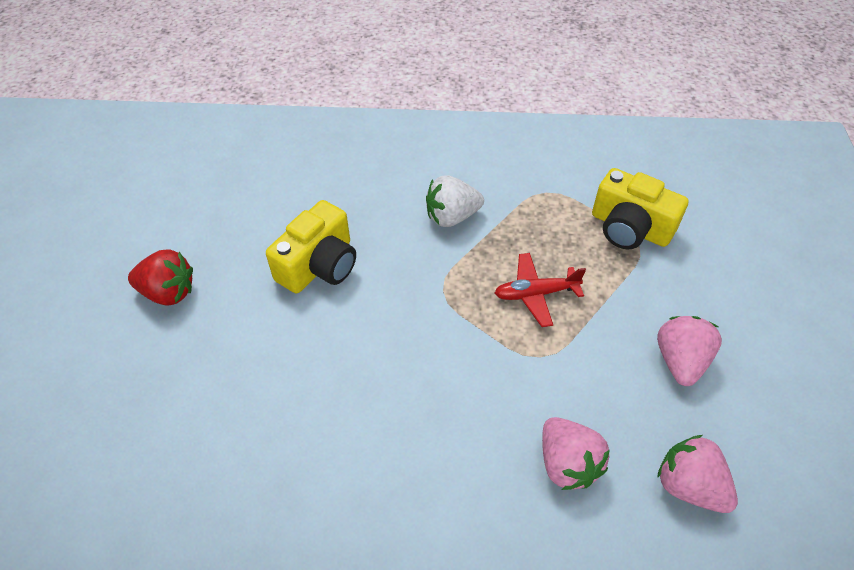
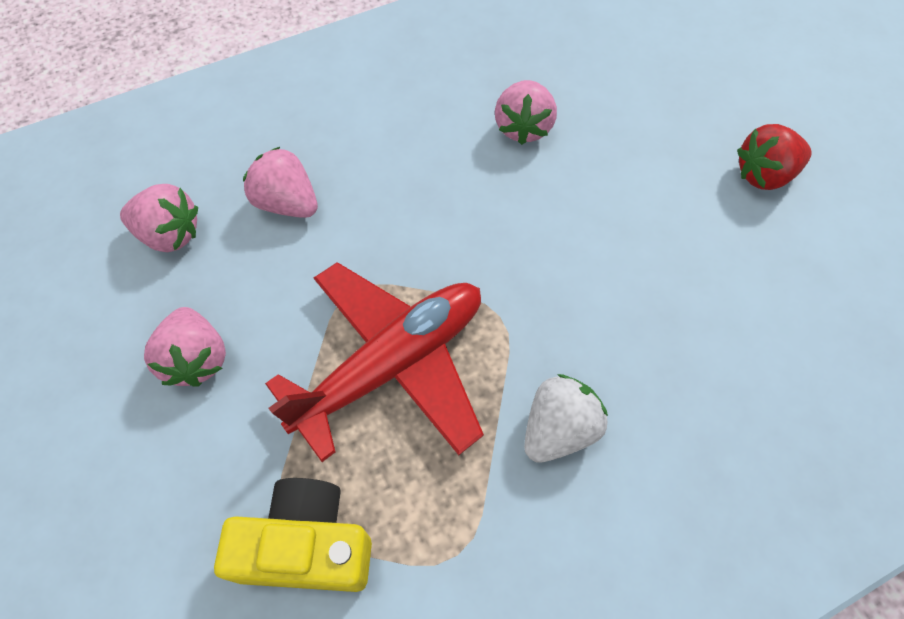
camera: 150 degrees right, 10 degrees up
(307, 432) = (523, 127): none -> pink strawberry
(319, 265) = (653, 276): yellow camera -> none
(535, 294) = (392, 364): red plane -> red plane, size x1.98

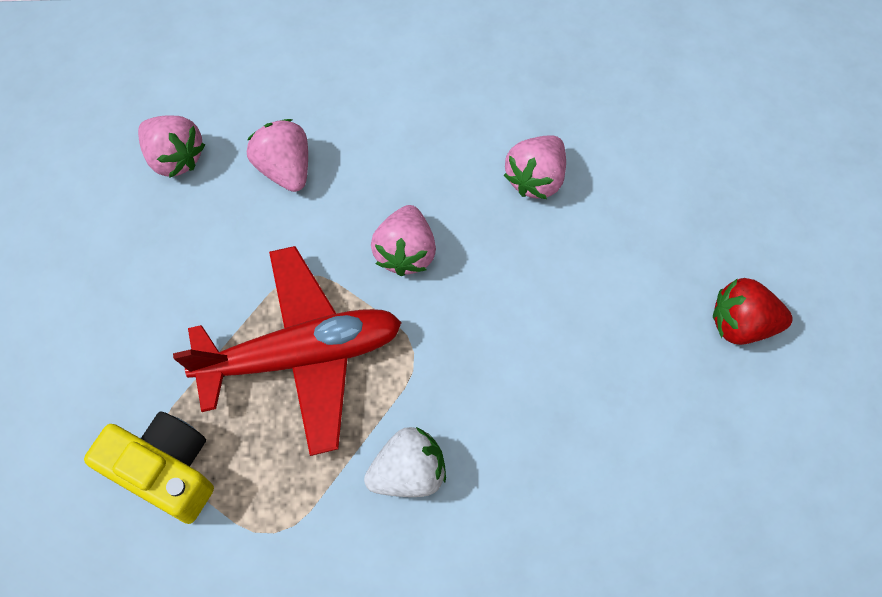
camera: 25 degrees right, 5 degrees up
(197, 359) = (149, 280): pink strawberry -> pink strawberry (405, 252)

